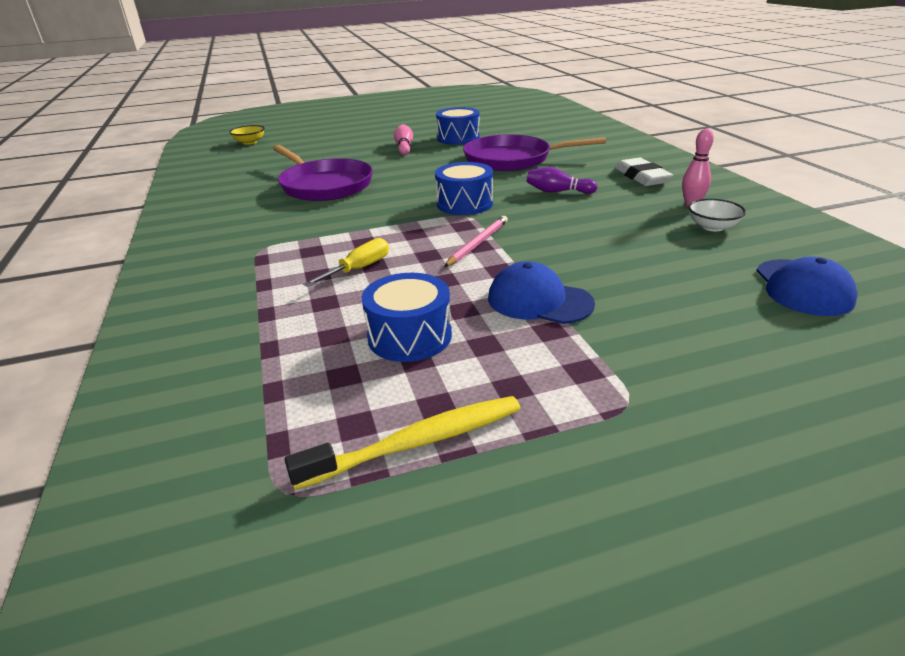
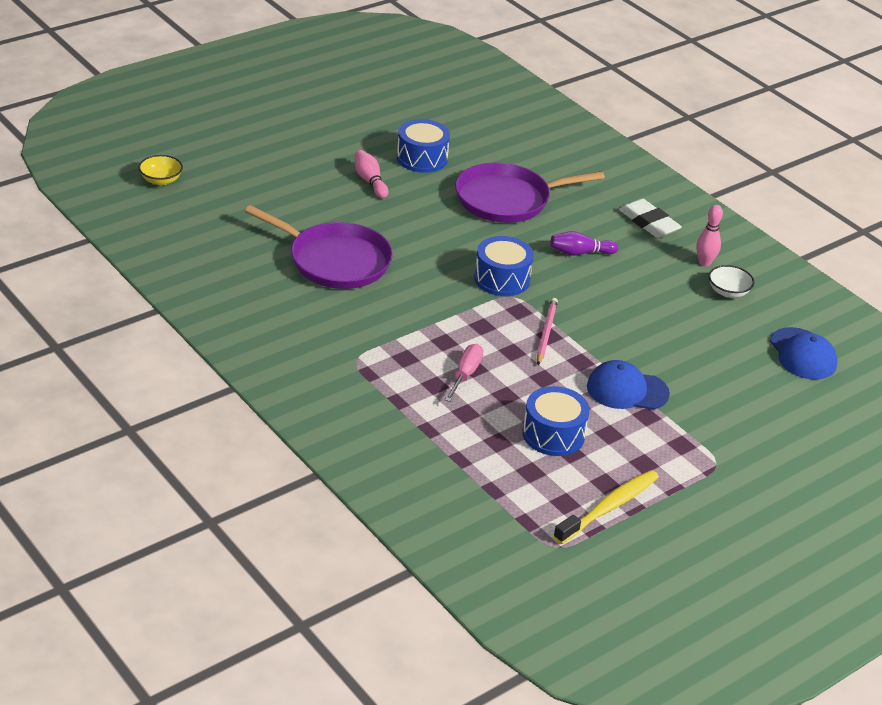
camera: 25 degrees left, 5 degrees up
(358, 269) = (465, 375): yellow screwdriver -> pink screwdriver

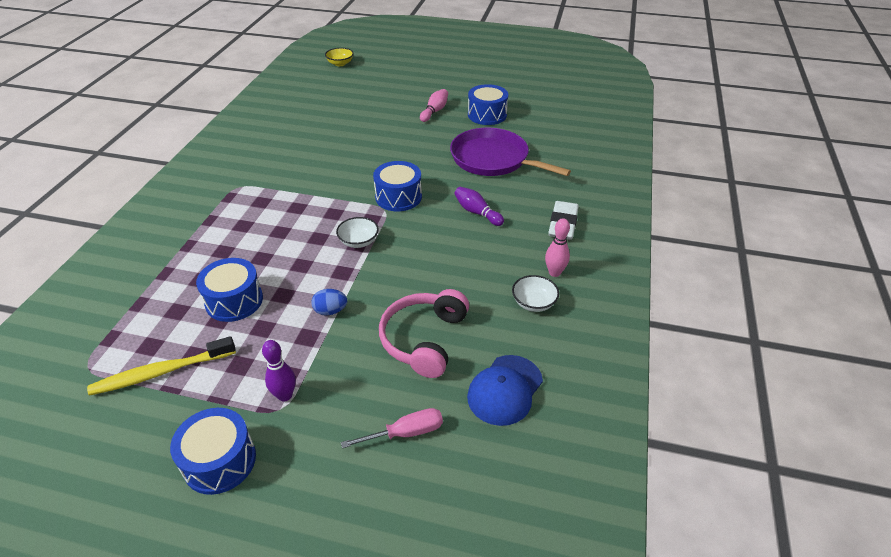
camera: 55 degrees right, 5 degrees up
(335, 261) = (335, 136): purple pan -> none
(465, 375) = (267, 231): pink screwdriver -> pink screwdriver (405, 433)
(546, 333) = (358, 241): pink pencil -> white bowl
(609, 507) = (161, 372): yellow toothbrush -> yellow toothbrush turned 150 degrees clockwise
(627, 390) = (330, 311): blue cap -> blue egg
(704, 454) = (285, 395): none -> purple bowling pin
(712, 362) = (424, 339): none -> pink headphones
(742, 512) = (219, 461): none -> blue drum

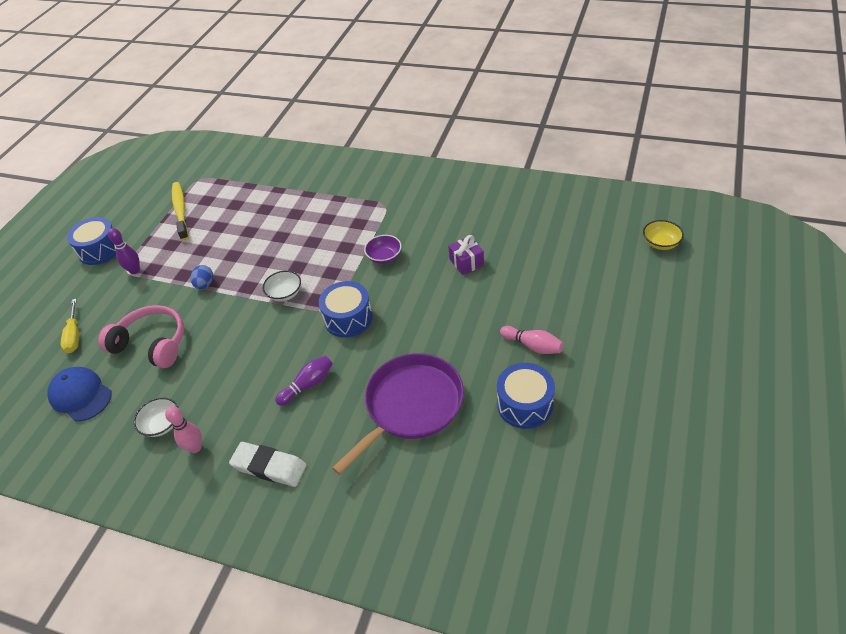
camera: 100 degrees right, 5 degrees up
(234, 301) = (235, 230): blue drum -> none
(320, 182) = (384, 257): none -> purple bowl
(339, 138) = (466, 262): none -> purple gift
(405, 433) = (74, 335): pink screwdriver -> yellow screwdriver

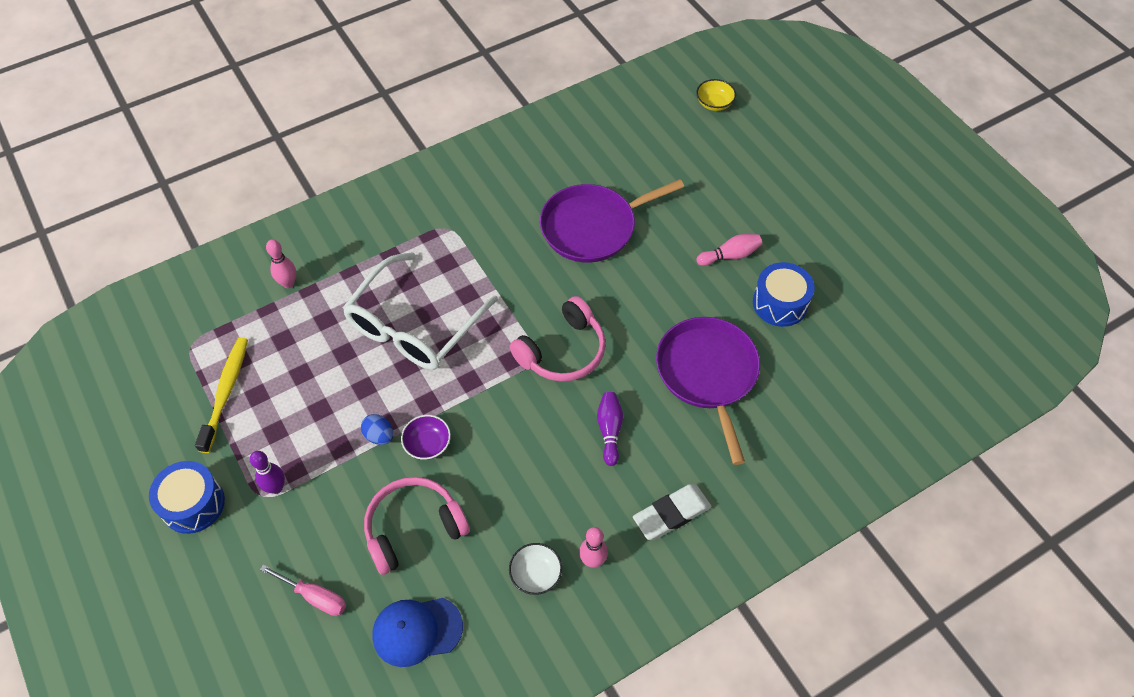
camera: 55 degrees left, 10 degrees up
(74, 335) = (314, 596): yellow screwdriver -> pink screwdriver
(180, 210) = (226, 392): yellow toothbrush -> yellow toothbrush turned 75 degrees clockwise
(274, 180) = (288, 283): none -> pink bowling pin
(285, 294) = (474, 378): white bowl -> none
(298, 243) = (414, 325): none -> white glasses
(348, 318) = (563, 351): blue drum -> pink headphones
(384, 257) = (517, 275): purple bowl -> purple bowl (427, 444)
(466, 262) = (593, 227): purple gift -> purple pan

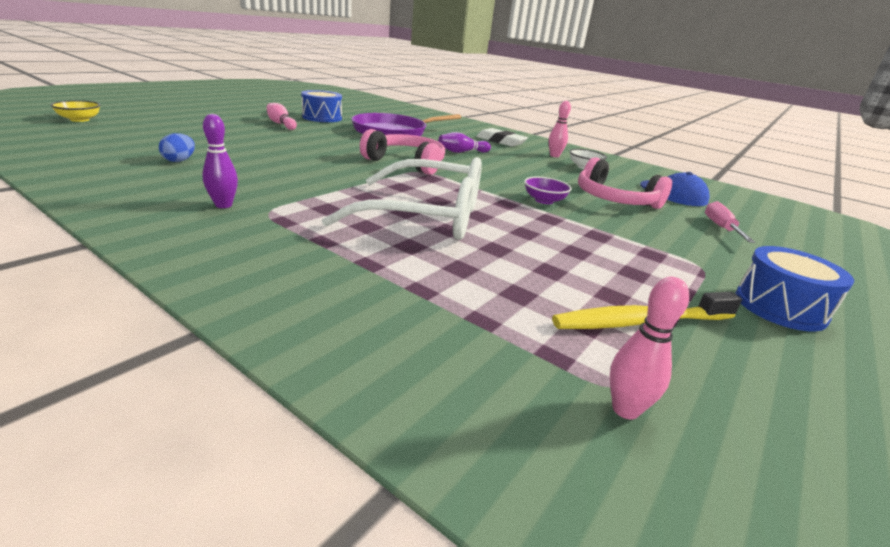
camera: 115 degrees left, 30 degrees down
(276, 487) = (681, 260): purple bowling pin -> purple bowling pin (223, 205)
(288, 283) = (420, 310): pink bowling pin -> pink bowling pin (625, 409)
(379, 436) = (563, 219): blue egg -> blue egg (179, 160)
(593, 227) = (256, 155): purple pan -> none

